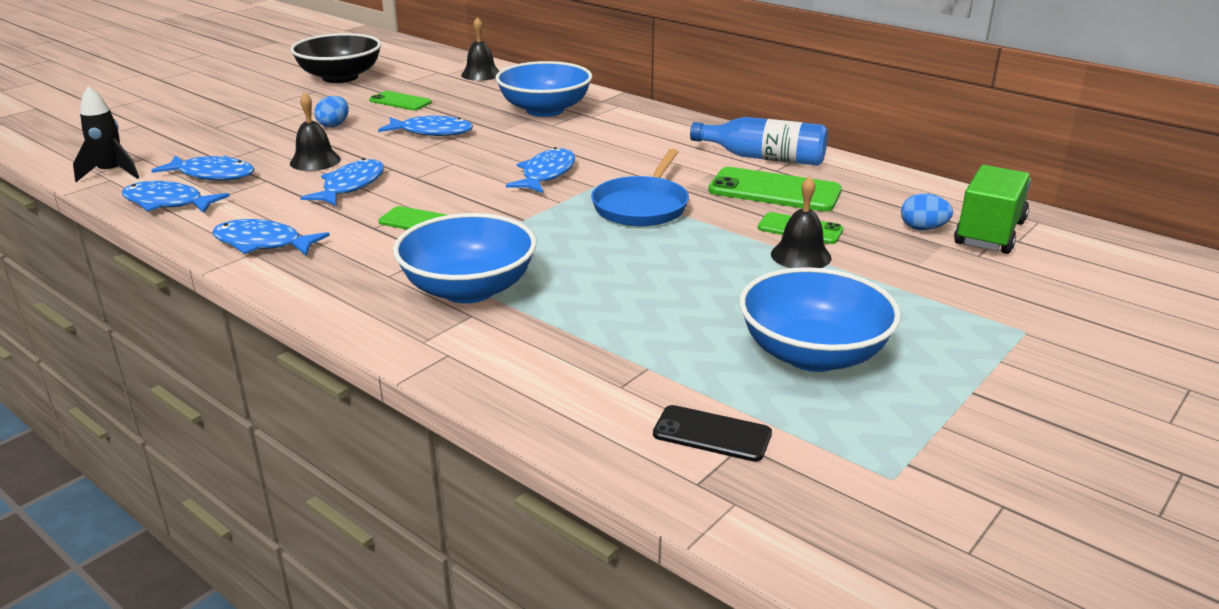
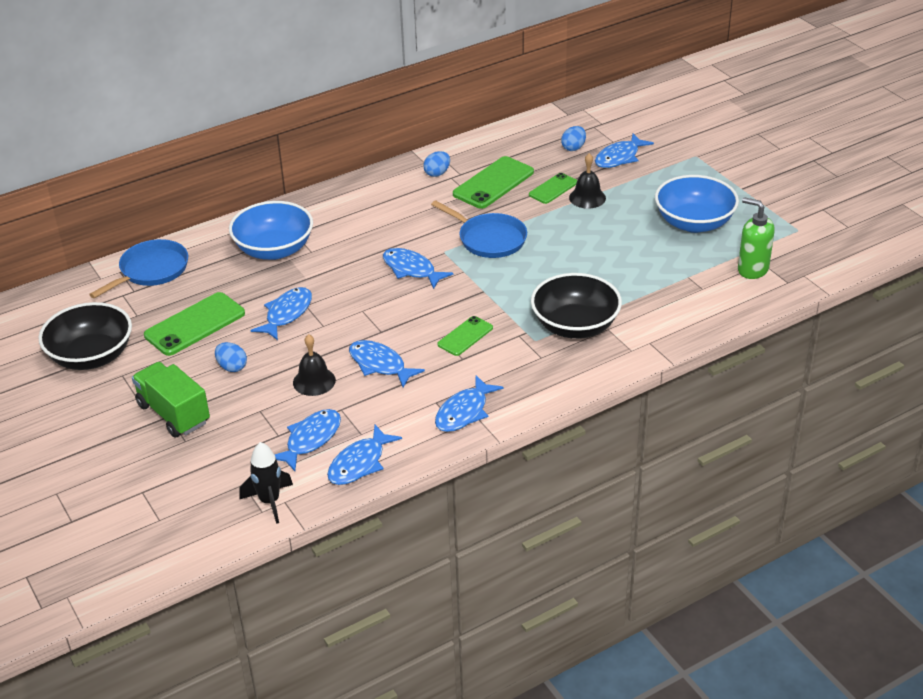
camera: 70 degrees left, 10 degrees up
(400, 101) = (195, 324): green phone -> green phone, size x1.69
(468, 289) = (575, 326): blue bowl -> black bowl
(481, 74) = (151, 270): black bell -> blue pan
(712, 434) = (752, 269): black phone -> green soap dispenser
(764, 158) = (437, 173): blue bottle -> blue egg
(938, 265) = (619, 157): none -> blue fish
(989, 233) = (589, 129): green truck -> green truck (173, 414)

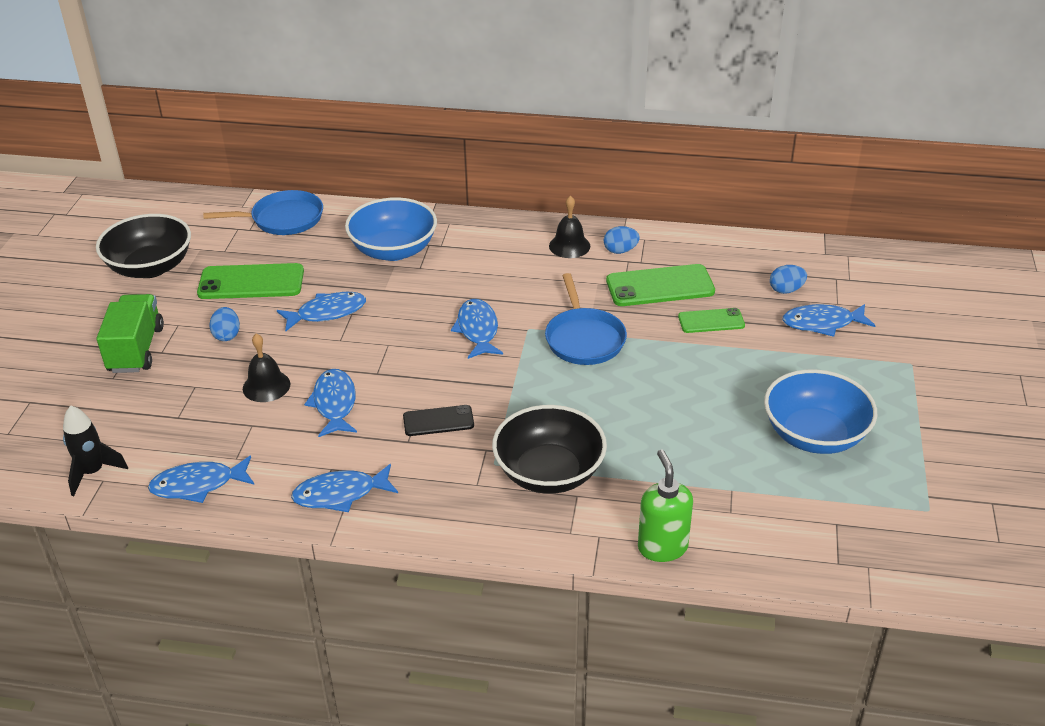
camera: 40 degrees right, 0 degrees up
(311, 439) = (194, 437): blue fish -> none
(465, 336) = (438, 421): green phone -> black phone
(587, 198) = (734, 348): black bell -> black bell (569, 246)
(752, 269) = (814, 524): green soap dispenser -> green soap dispenser (662, 547)

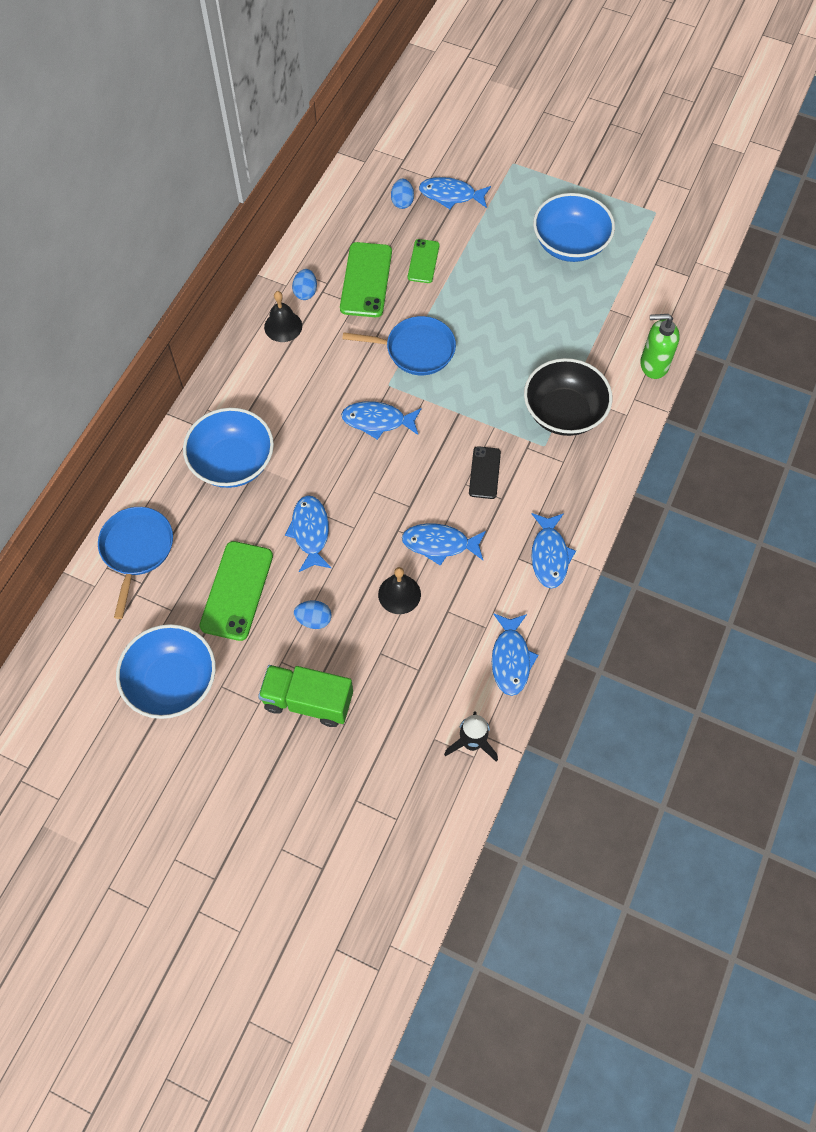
camera: 75 degrees left, 25 degrees up
(150, 267) = (172, 682): black bowl -> blue bowl
(822, 323) = (451, 195): blue fish -> blue fish turned 90 degrees clockwise

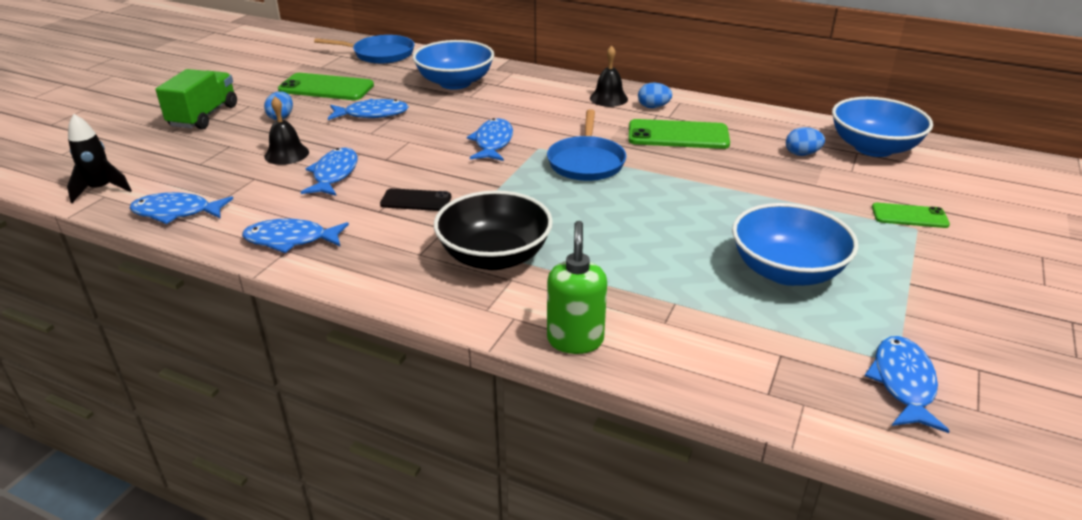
camera: 90 degrees right, 30 degrees down
(172, 682) = (257, 69): blue bowl -> blue bowl (873, 148)
(423, 261) = (716, 166): green phone -> green phone (909, 216)
(451, 195) = (830, 183): blue fish -> blue fish (903, 383)

